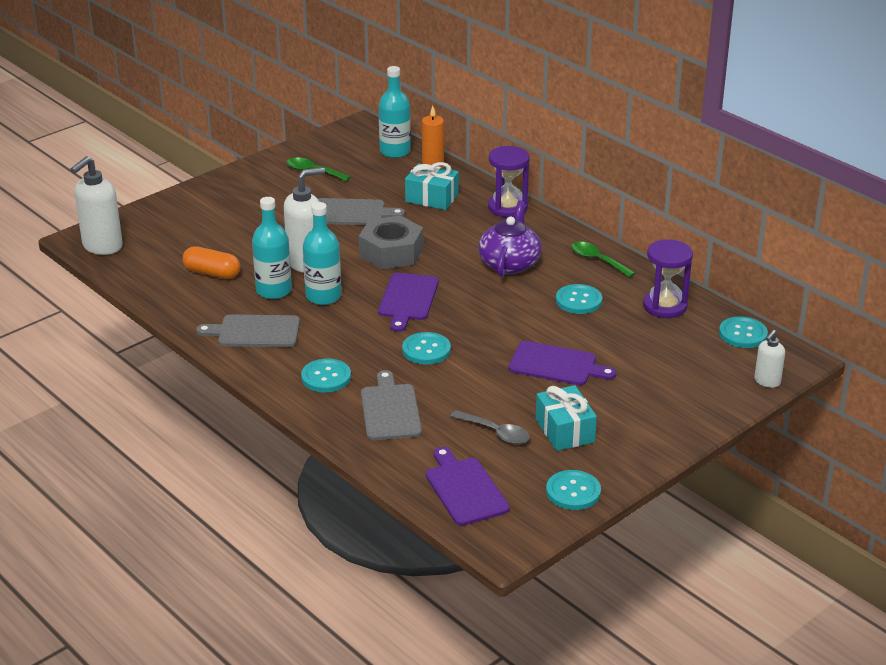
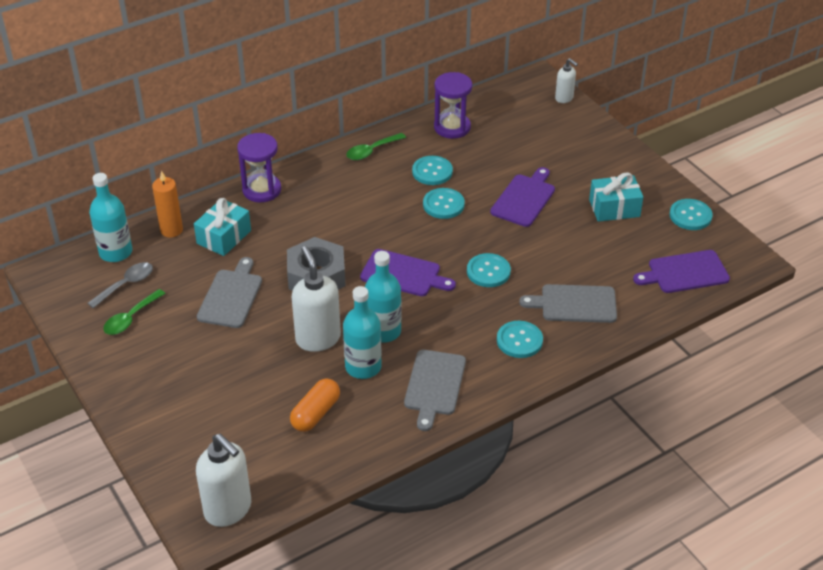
camera: 80 degrees left, 10 degrees up
(496, 433) = (613, 246): grey spoon -> grey spoon (126, 284)
(509, 263) = (361, 202): purple teapot -> none
(743, 334) = (500, 97): turquoise button -> turquoise button (443, 204)

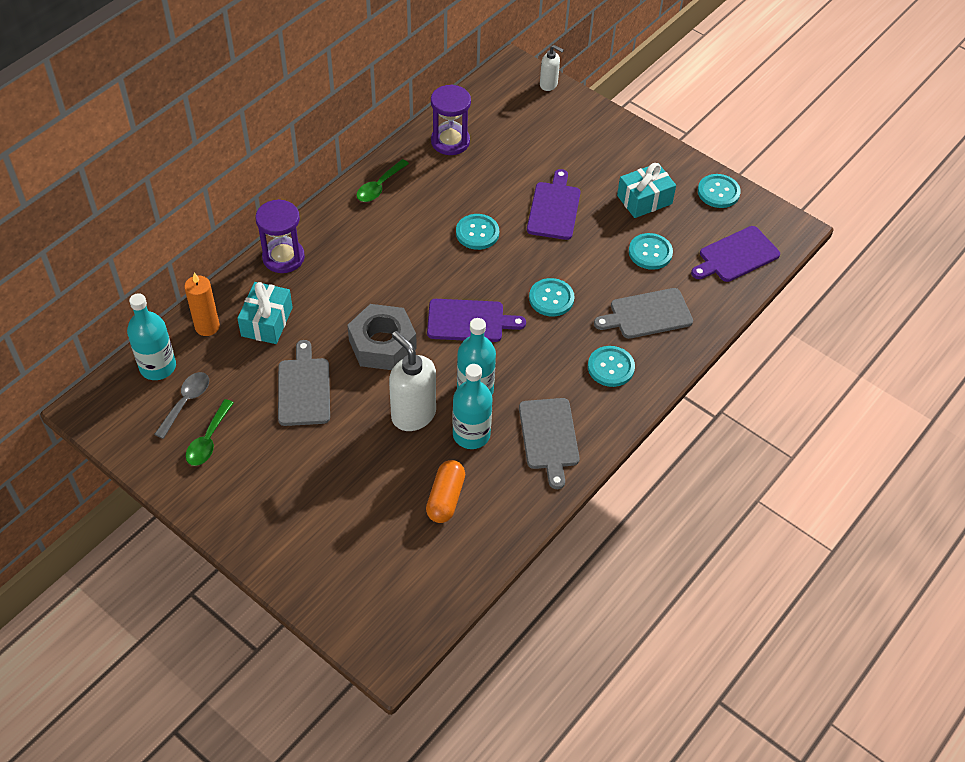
camera: 20 degrees left, 10 degrees up
(228, 509) = (403, 627): white soap dispenser -> none
(432, 172) = (451, 197): turquoise button -> turquoise button (650, 252)

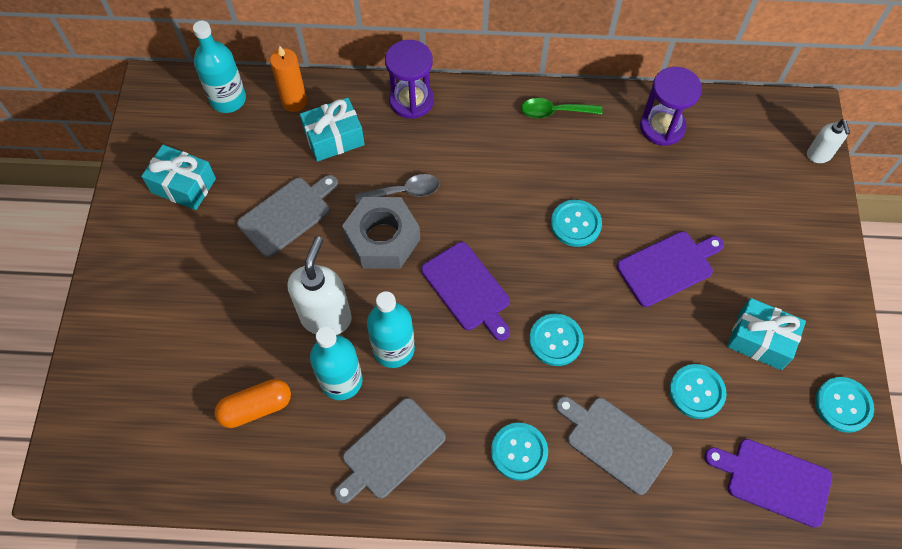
camera: 55 degrees right, 10 degrees up
(186, 402) = (209, 143): grey spoon -> grey spoon (404, 192)
(208, 440) = (183, 185): green spoon -> turquoise gift

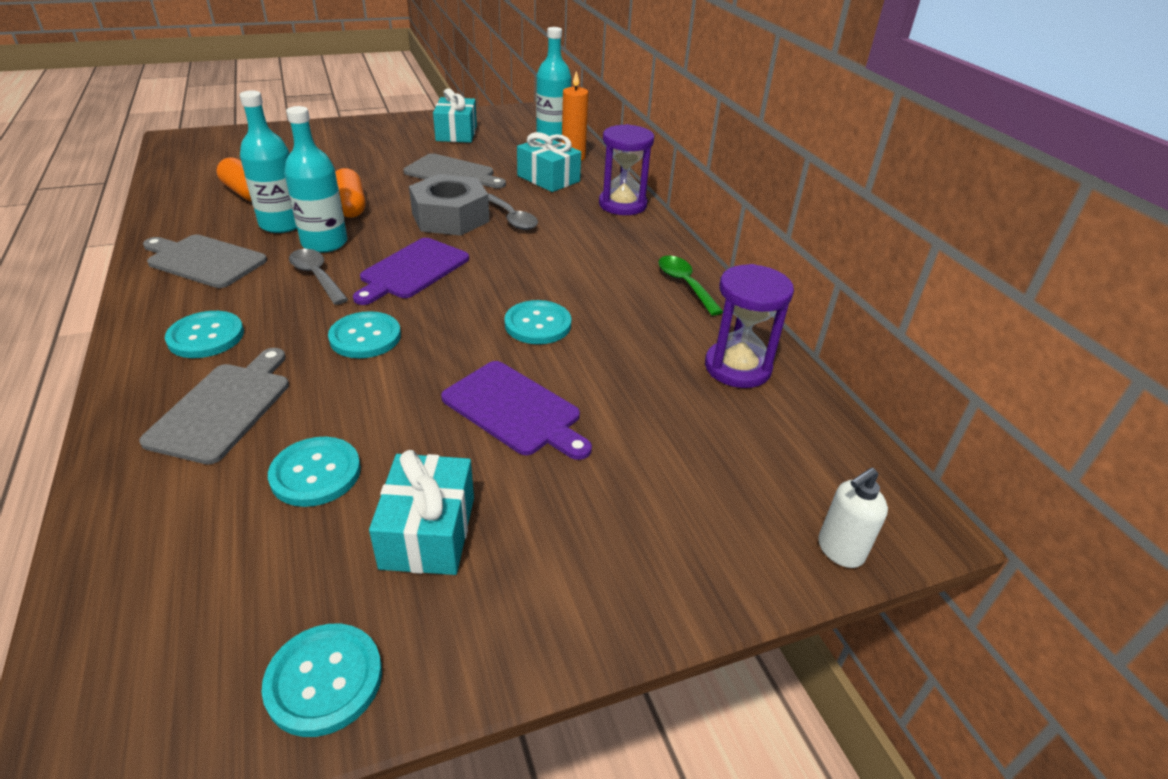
camera: 65 degrees right, 25 degrees down
(326, 317) = (350, 206): white soap dispenser -> orange capsule
(452, 362) = (316, 276): none -> grey spoon
(773, 480) = (160, 596): purple cutting board -> none

